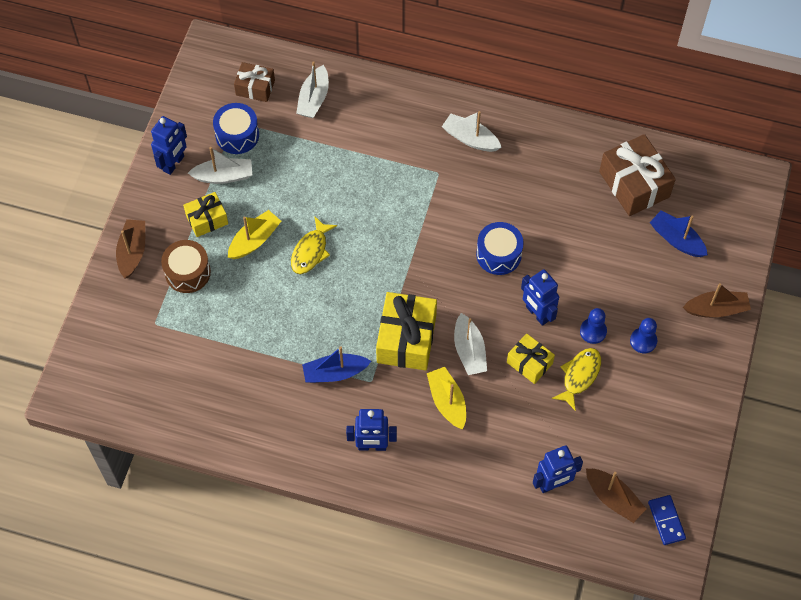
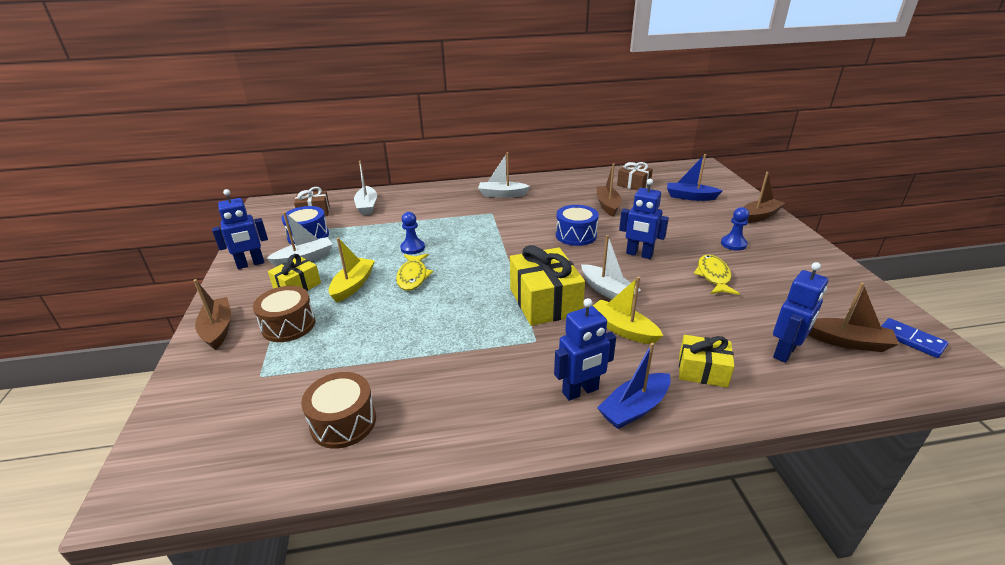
camera: 25 degrees left, 30 degrees down
(174, 163) = (251, 264): blue robot -> blue robot turned 60 degrees clockwise
(200, 396) = (343, 422): none -> brown drum
(335, 373) = (493, 347): blue boat -> blue boat (634, 408)
(529, 363) = (665, 282): yellow gift -> yellow gift (702, 371)
(571, 214) = (607, 205): none -> brown boat
(593, 331) = (691, 250): blue pawn -> blue pawn (412, 248)
(634, 184) = (633, 185): brown gift -> brown gift, size x0.58

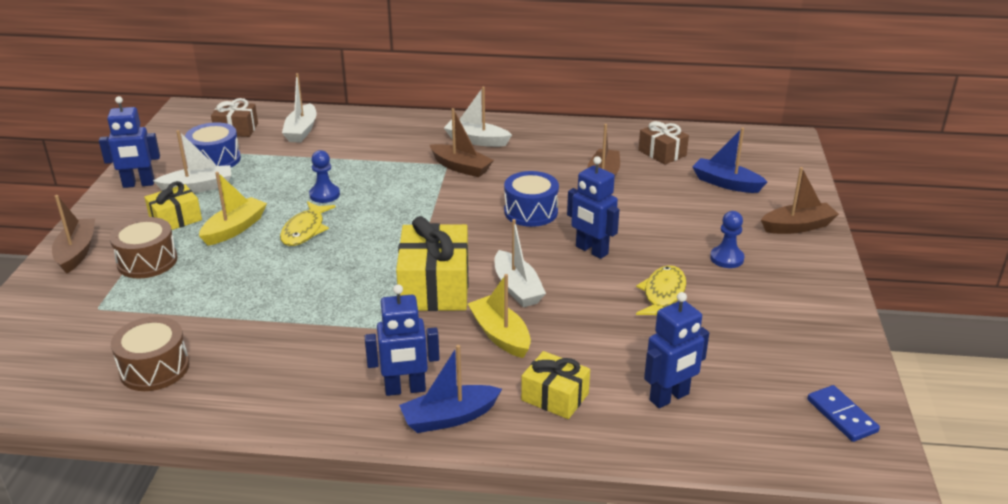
camera: 15 degrees right, 0 degrees up
(847, 342) = (758, 402): brown boat -> brown boat (461, 167)

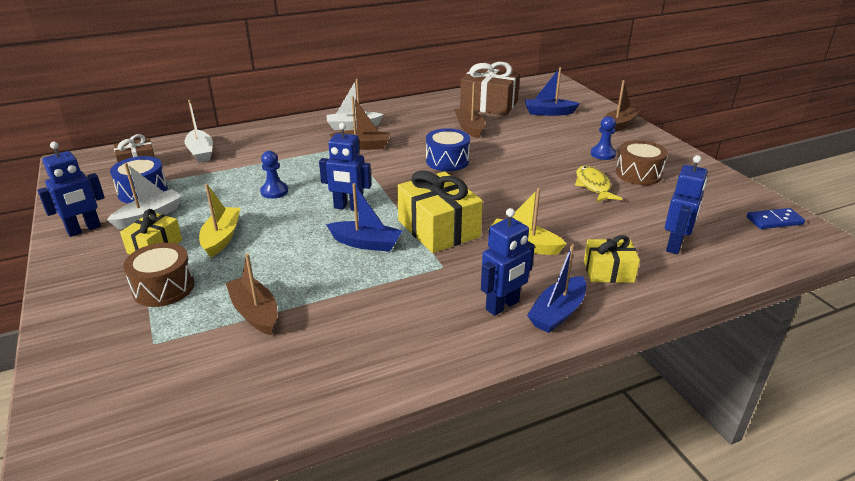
camera: 30 degrees left, 0 degrees up
(77, 252) = (77, 303): brown boat -> brown boat (255, 313)
(154, 368) = (271, 372): brown drum -> brown drum (638, 174)
(305, 230) = (287, 221): yellow fish -> none
(350, 278) = (366, 243): none -> blue boat
(517, 288) = (497, 211): white boat -> none
(591, 250) = (517, 173): blue robot -> blue robot (348, 207)
(662, 153) = (489, 105): brown gift -> brown gift, size x1.72
(841, 416) = (774, 221): blue domino -> blue domino turned 45 degrees counterclockwise

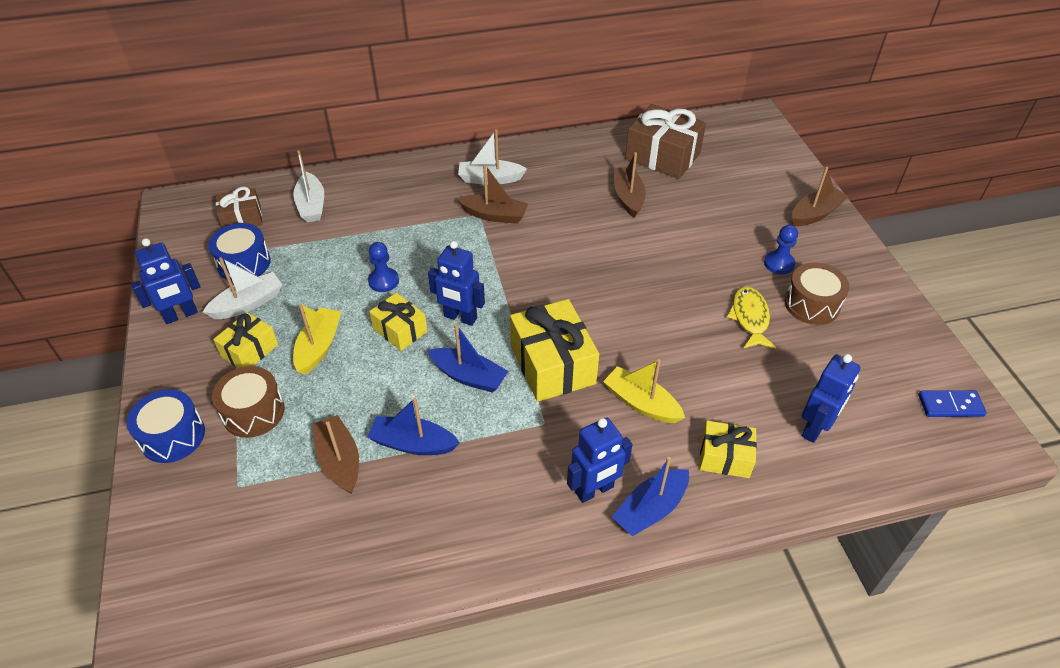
camera: 10 degrees right, 15 degrees up
(296, 220) = (400, 330): none -> yellow gift
(447, 161) = (588, 253): blue drum -> blue drum (172, 436)
(548, 112) = (734, 179): blue boat -> blue boat (413, 444)

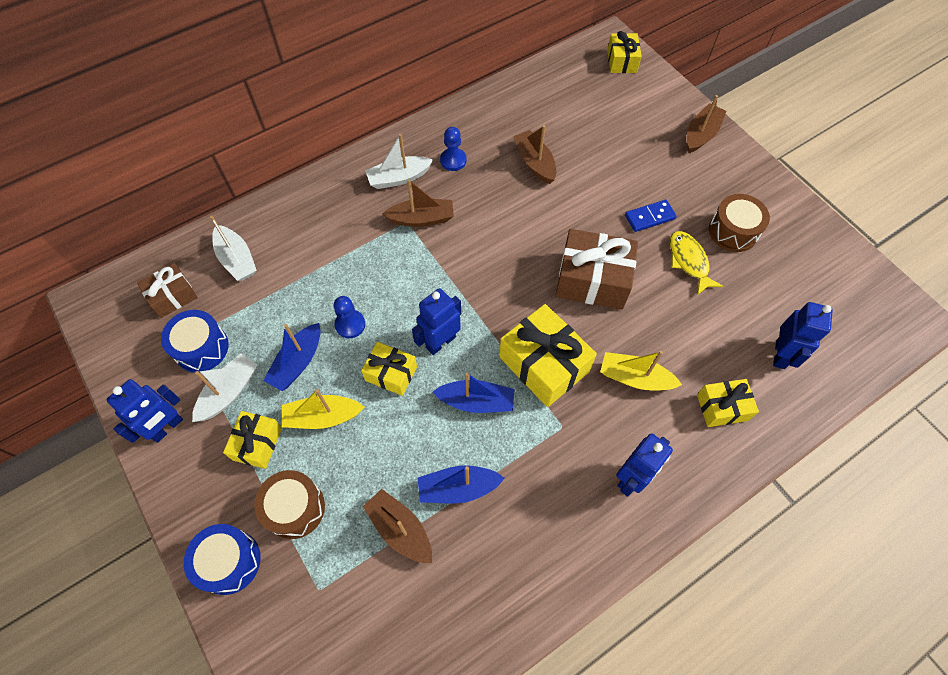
camera: 20 degrees left, 15 degrees up
(319, 347) = (323, 417): yellow boat -> yellow boat turned 90 degrees counterclockwise
(460, 318) = (440, 342): blue robot -> blue robot turned 135 degrees clockwise
(651, 509) = (684, 478): blue boat -> blue boat (298, 362)
(662, 156) = (546, 108): brown gift -> brown gift (592, 280)
(758, 136) = (621, 61): none -> yellow gift
(779, 264) = (691, 197): blue pawn -> blue pawn (453, 160)
(950, 406) = (872, 297): blue domino -> blue domino (649, 217)

